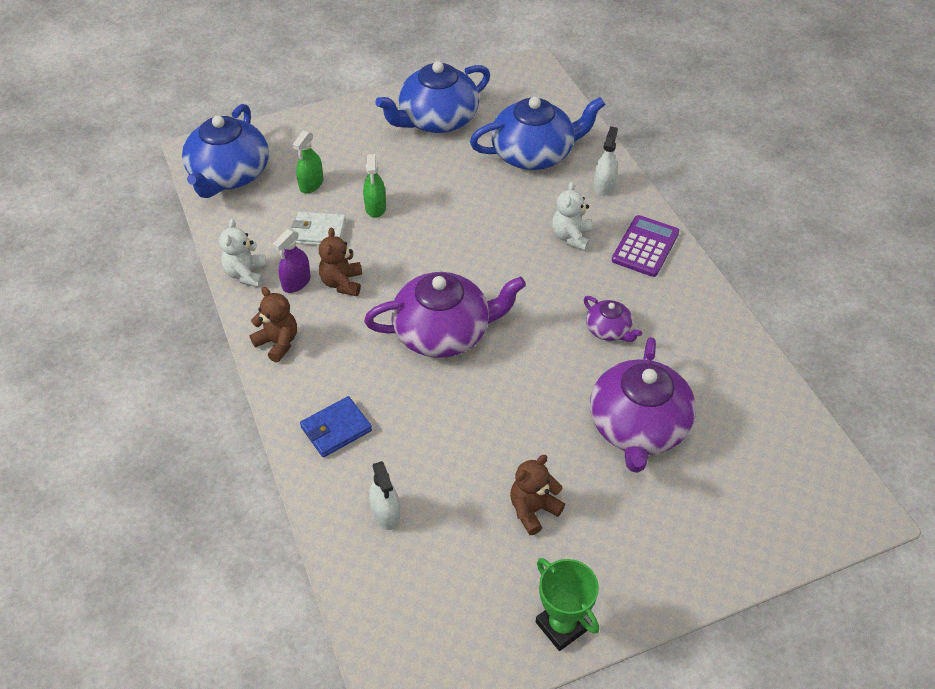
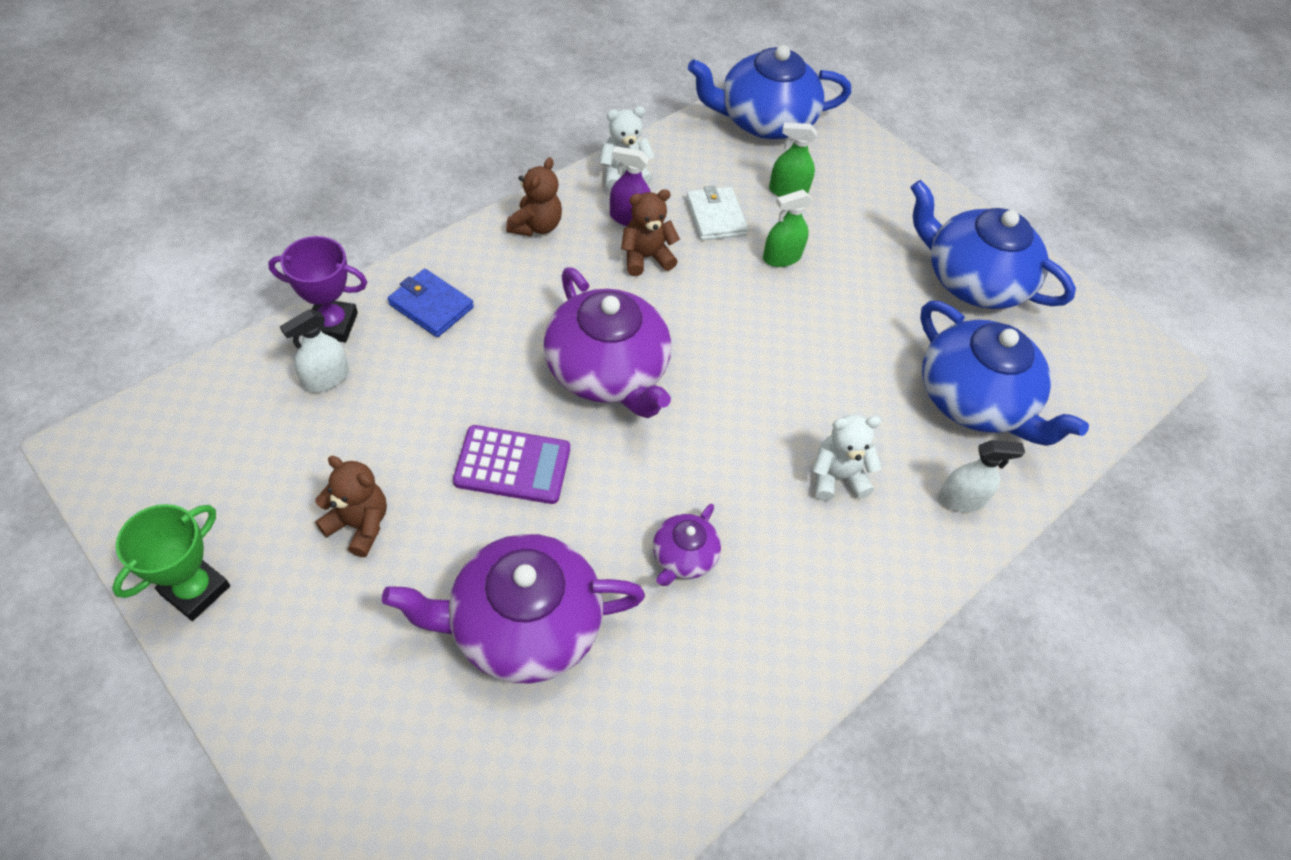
camera: 65 degrees right, 5 degrees up
(329, 501) = (332, 324): none -> purple trophy
(645, 246) = (865, 577): purple calculator -> purple calculator (512, 465)

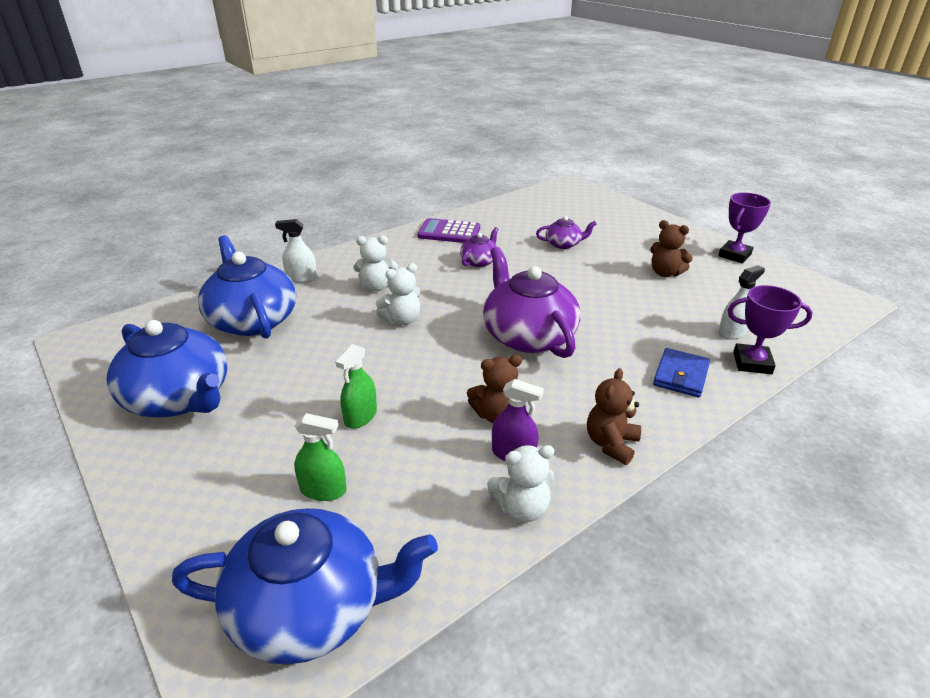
camera: 170 degrees left, 20 degrees down
(195, 590) = (734, 255): green trophy -> purple trophy
(431, 306) = (680, 375): blue wallet -> blue wallet turned 75 degrees clockwise
(512, 465) = (585, 293): purple calculator -> purple calculator (449, 232)
(522, 625) = (563, 244): purple teapot -> purple teapot, size x0.48
(715, 217) = (418, 457): white wallet -> none
(778, 401) = (402, 320): none -> white teddy bear
(781, 257) = (360, 416): green spray bottle -> green spray bottle turned 135 degrees clockwise

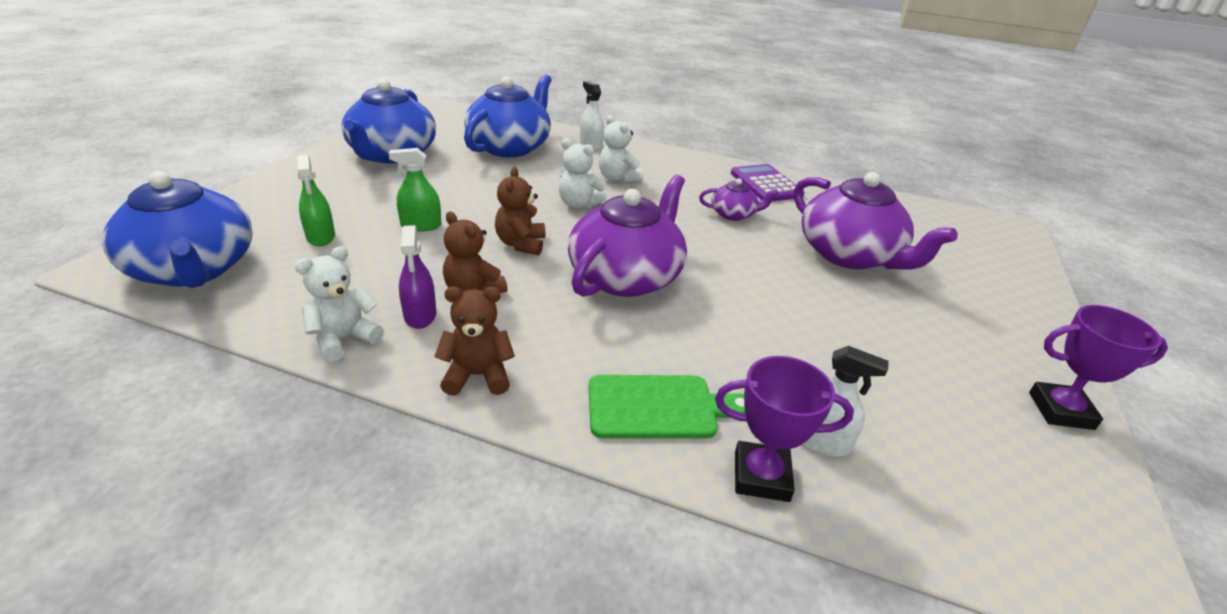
camera: 55 degrees right, 0 degrees up
(521, 508) = (344, 339): white teddy bear -> white teddy bear turned 90 degrees clockwise
(563, 244) = (850, 255): purple teapot -> purple teapot, size x2.08
(665, 273) = (898, 348): brown teddy bear -> brown teddy bear (521, 244)
(680, 375) = (659, 407): blue wallet -> green cutting board
(752, 363) = (761, 476): purple trophy -> purple trophy turned 60 degrees counterclockwise

